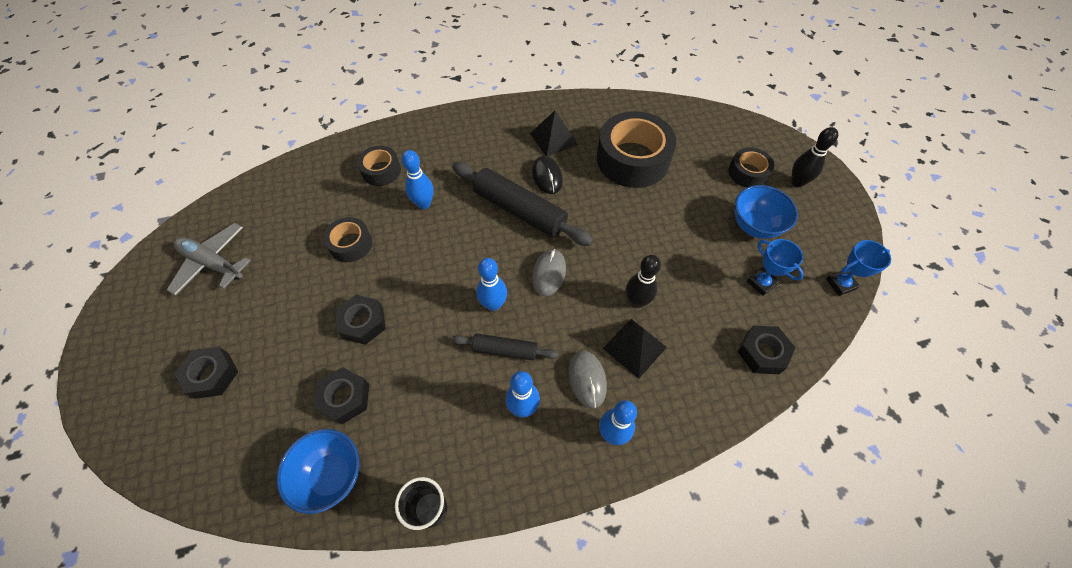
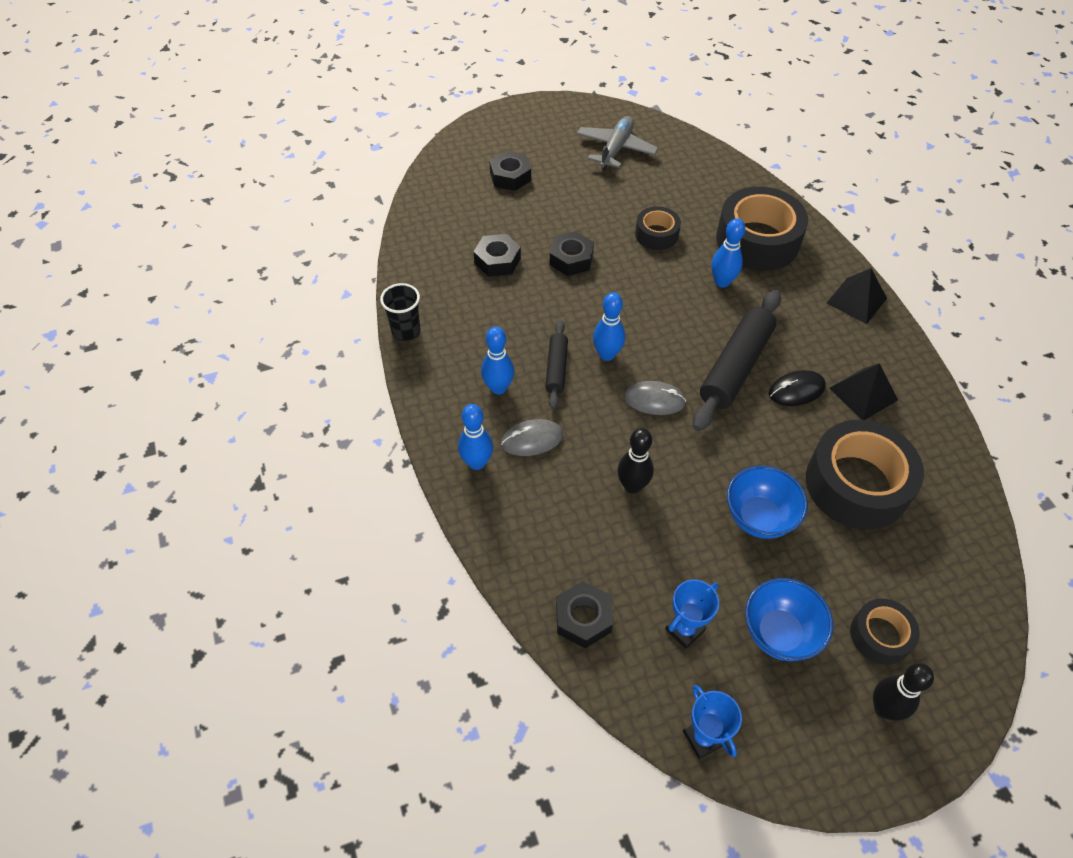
camera: 85 degrees right, 5 degrees down
(331, 475) = (432, 265): blue bowl -> blue bowl (759, 518)
(381, 171) = (757, 240): black tape -> black tape, size x1.90
(634, 347) = (573, 483): black pyramid -> black pyramid (856, 300)

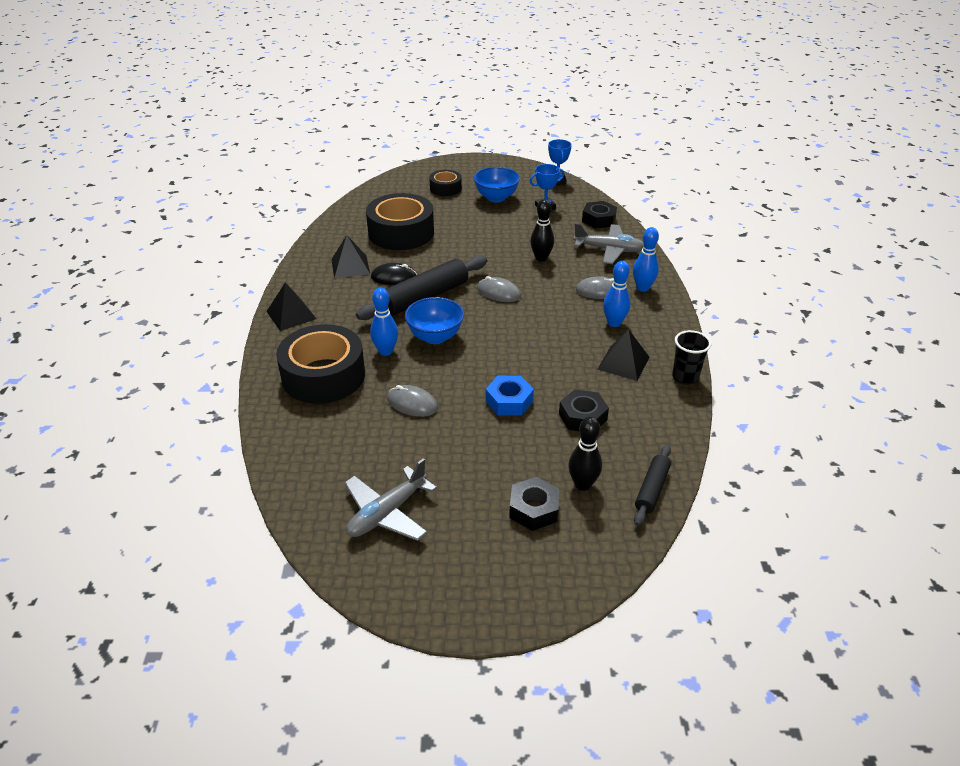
camera: 160 degrees left, 15 degrees down
(474, 333) = (623, 363): none -> black pyramid
(543, 536) = (609, 250): none -> grey plane
(556, 369) = (563, 325): black rolling pin -> black rolling pin (651, 489)
(571, 259) = (509, 401): black nut -> blue nut
(607, 354) = (518, 325): blue bowling pin -> none
(656, 234) = (412, 403): black tape -> grey mouse
(759, 518) = (472, 232): blue bowl -> blue bowl (435, 337)
(884, 708) = (465, 173): black bowling pin -> black bowling pin (582, 484)

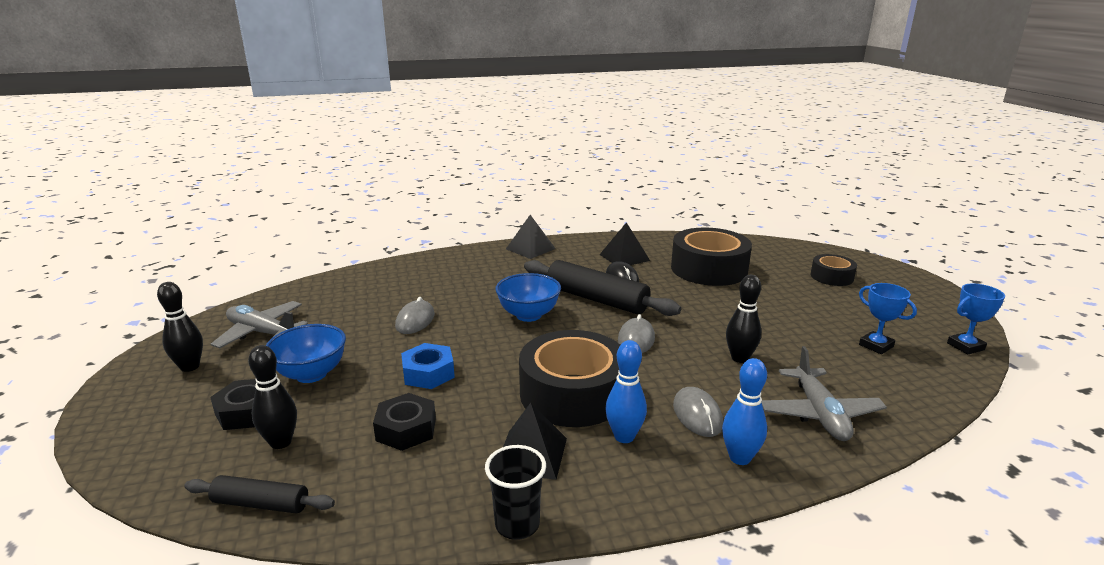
camera: 75 degrees right, 15 degrees down
(323, 376) = (448, 276): black tape -> black tape (573, 393)
(386, 351) = (493, 295): blue bowling pin -> none
(438, 563) = (190, 367): none -> black bowling pin
(496, 198) = (853, 309): blue bowl -> blue bowl (311, 374)
(598, 220) = (899, 395): black nut -> none

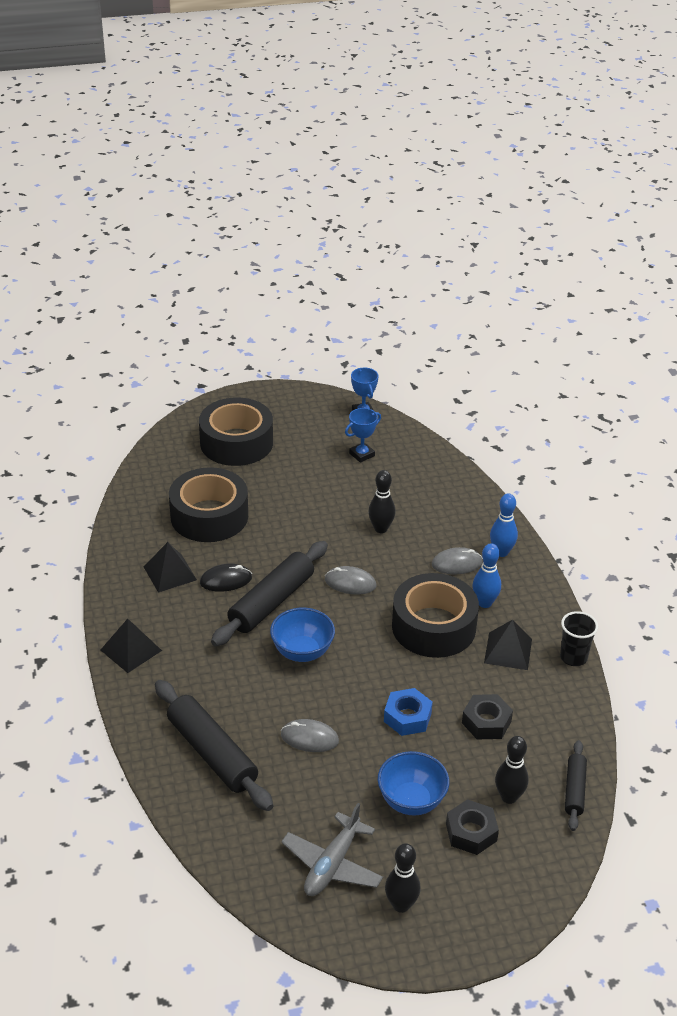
camera: 90 degrees left, 15 degrees up
(411, 281) = (212, 753): none -> black rolling pin
(819, 413) = (451, 506): grey plane -> none
(831, 277) = (236, 442): black tape -> black tape, size x1.90

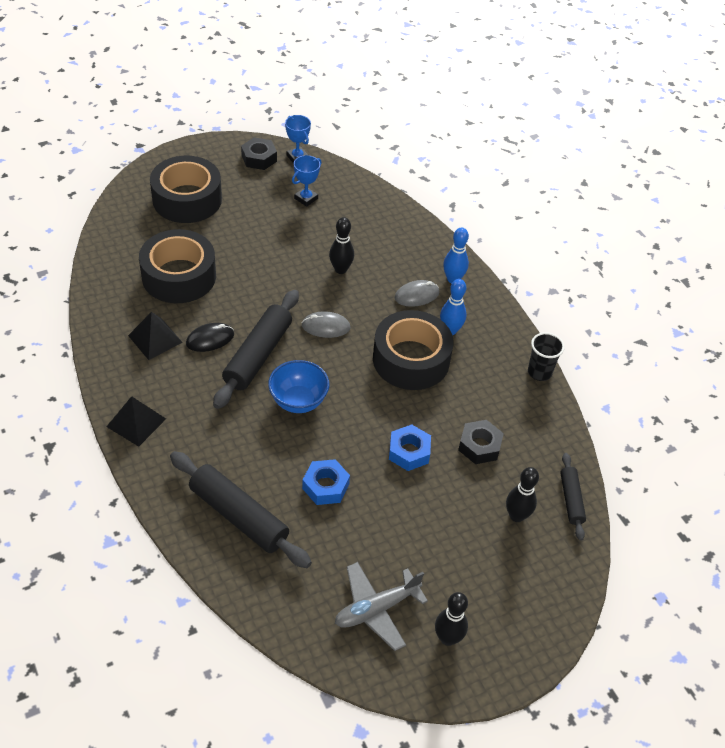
camera: 15 degrees left, 10 degrees up
(309, 738) = (325, 486): grey mouse -> blue nut
(332, 864) = (376, 609): grey plane -> grey plane turned 45 degrees clockwise
(411, 801) = (432, 534): blue bowl -> none
(471, 832) = (492, 556): black nut -> black nut (259, 158)
(508, 651) = (481, 374): black pyramid -> none

